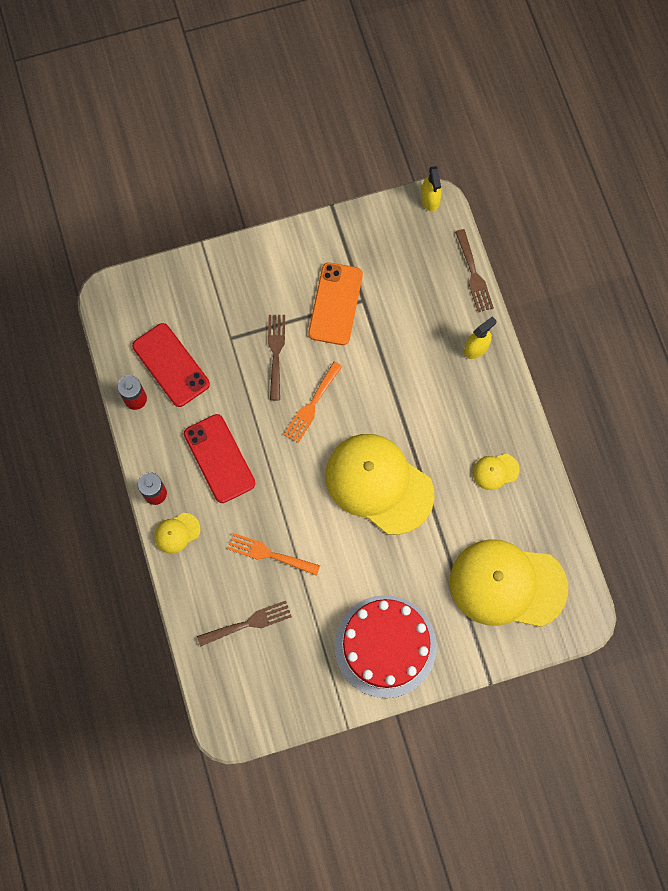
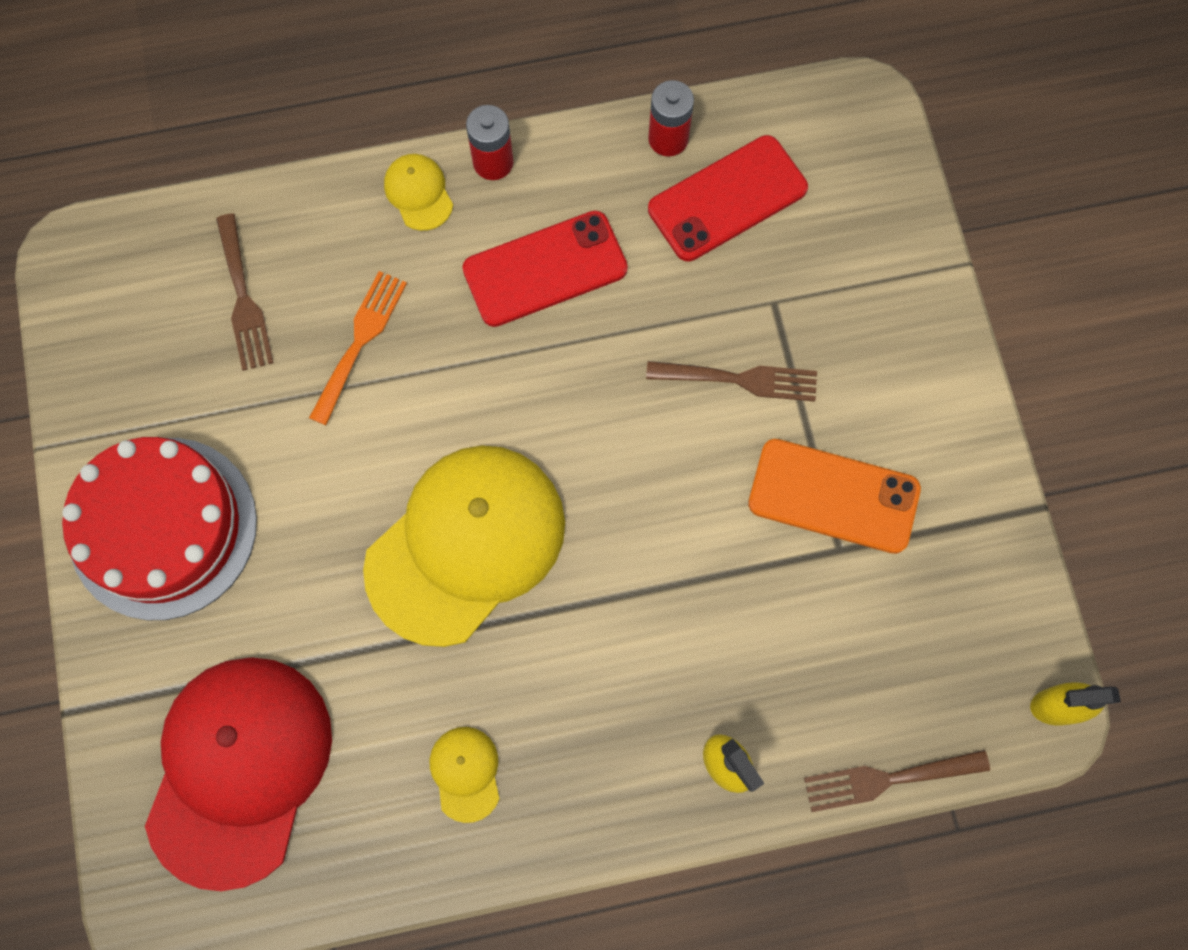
camera: 95 degrees right, 0 degrees up
(312, 405) = (631, 436): orange fork -> none
(507, 584) = (239, 769): yellow cap -> red cap

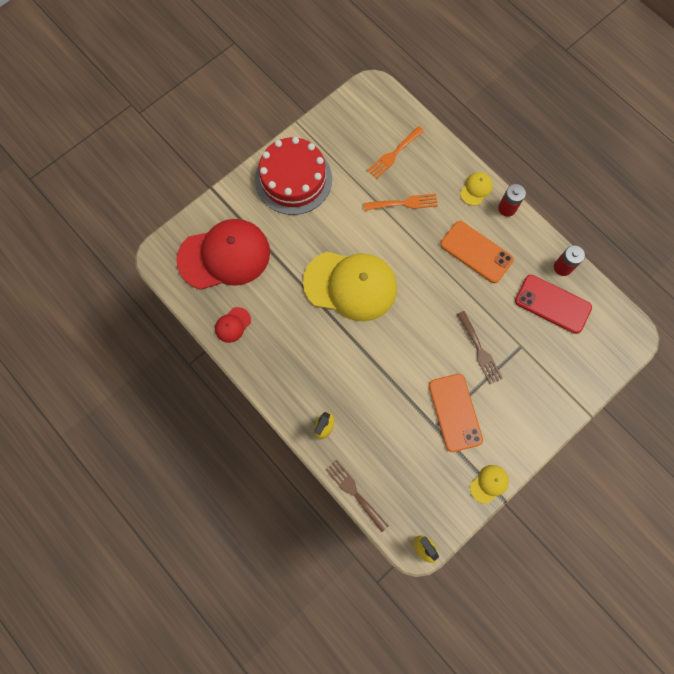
camera: 60 degrees right, 0 degrees up
(243, 299) = (394, 154): brown fork -> orange fork
(403, 836) = (232, 325): none -> red cap
(465, 773) = (267, 334): yellow cap -> yellow cap (489, 484)
(545, 269) = (476, 252): red phone -> orange phone

